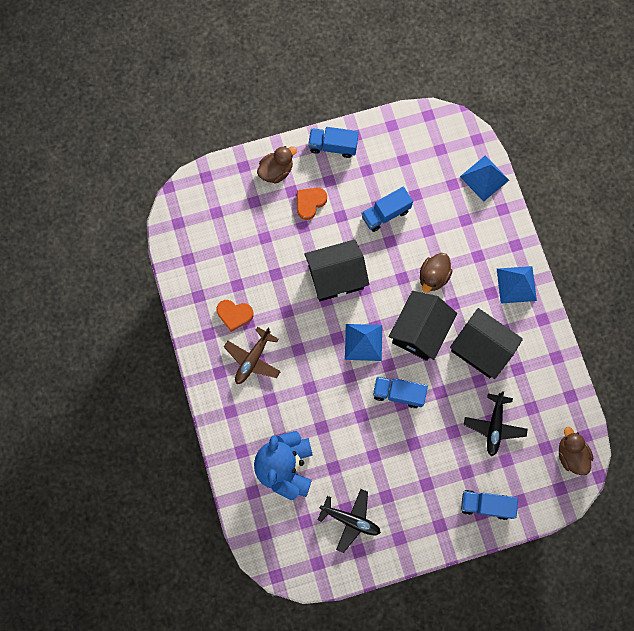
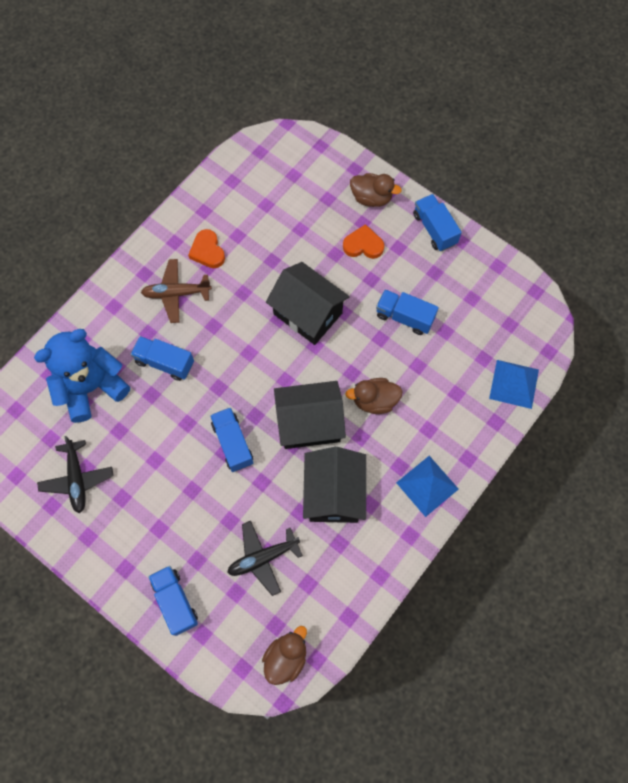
camera: 55 degrees right, 5 degrees down
(303, 402) = (165, 362): none -> blue truck
(363, 342) = (261, 378): blue pyramid -> none

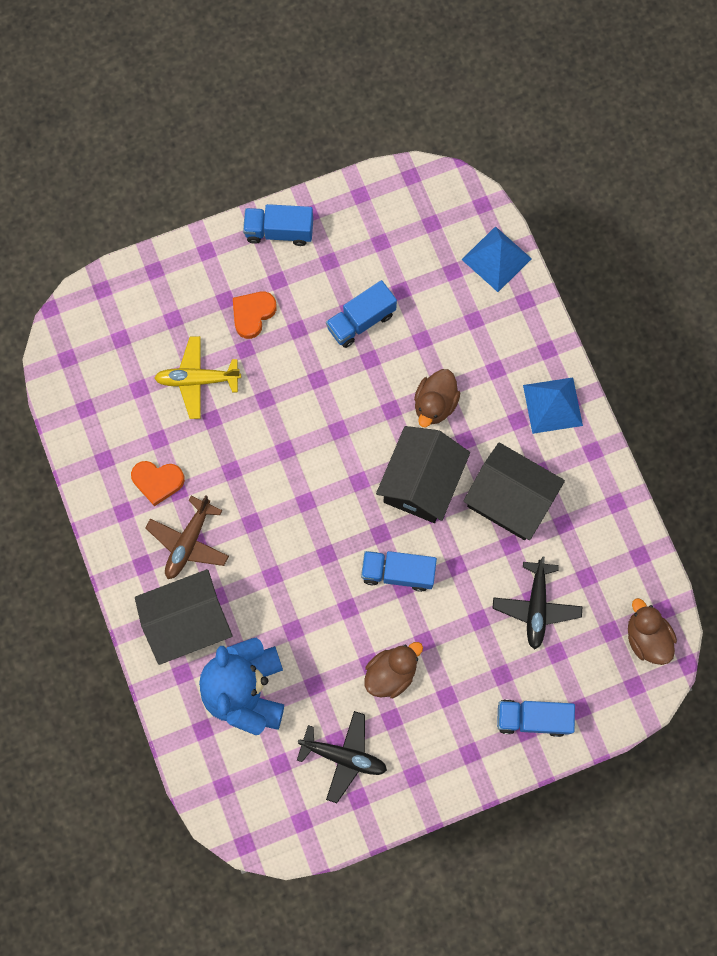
camera: 60 degrees left, 5 degrees up
(165, 362) = (264, 596): blue truck -> none
(294, 236) = (197, 380): none -> yellow plane
(307, 313) = (297, 416): black house -> black house (188, 622)
(371, 198) = (201, 273): brown duck -> brown duck (391, 673)

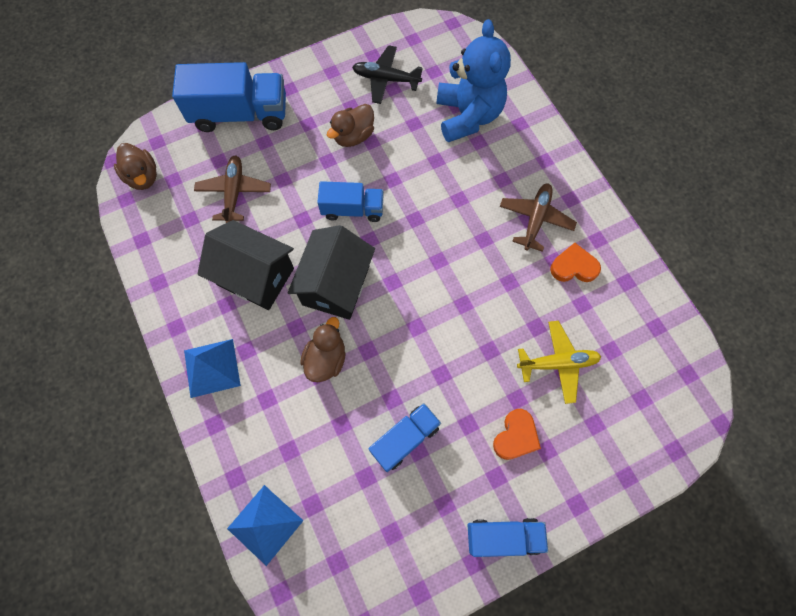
camera: 175 degrees right, 5 degrees down
(188, 622) = (522, 159): black house -> none
(532, 718) = (240, 114): blue truck -> blue truck, size x1.67
(536, 607) = (234, 192): black plane -> brown plane

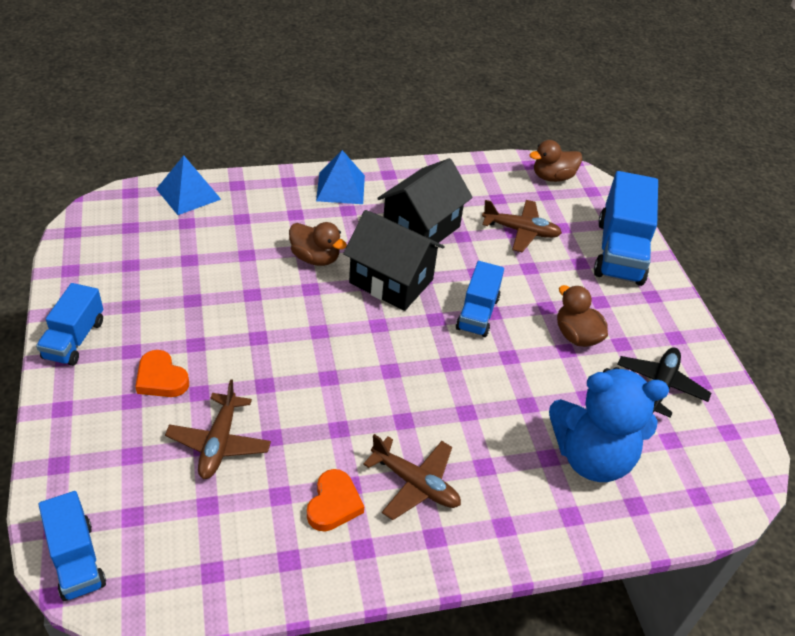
camera: 100 degrees right, 25 degrees down
(404, 439) = (208, 293): blue truck -> blue truck (76, 559)
(557, 363) = (219, 443): yellow plane -> brown plane

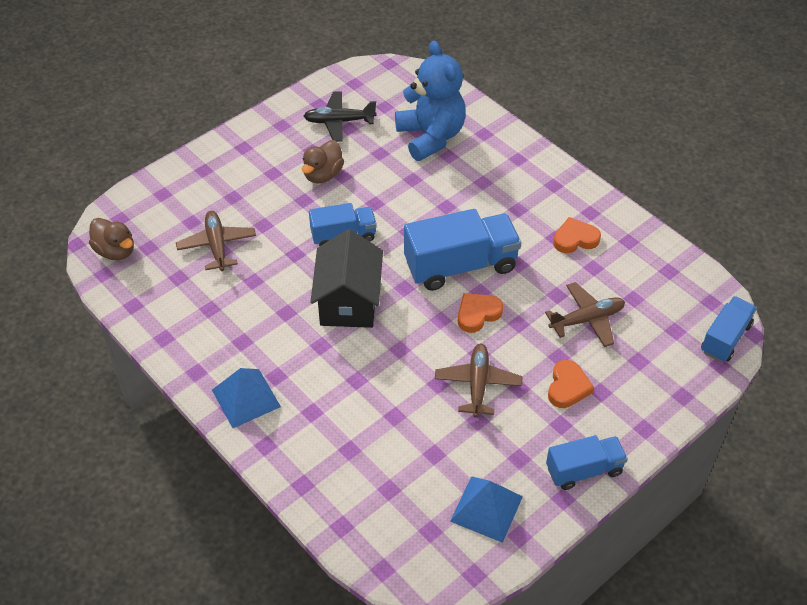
camera: 115 degrees left, 5 degrees up
(188, 194) = (347, 516): blue pyramid -> blue pyramid (486, 508)
(302, 360) = (477, 314): none -> orange heart
(315, 258) = (360, 365): brown duck -> none
(415, 484) = (525, 208): brown plane -> brown plane (477, 384)
(421, 229) = (264, 312): black house -> none
(620, 252) = (199, 178): blue truck -> blue truck (460, 265)

